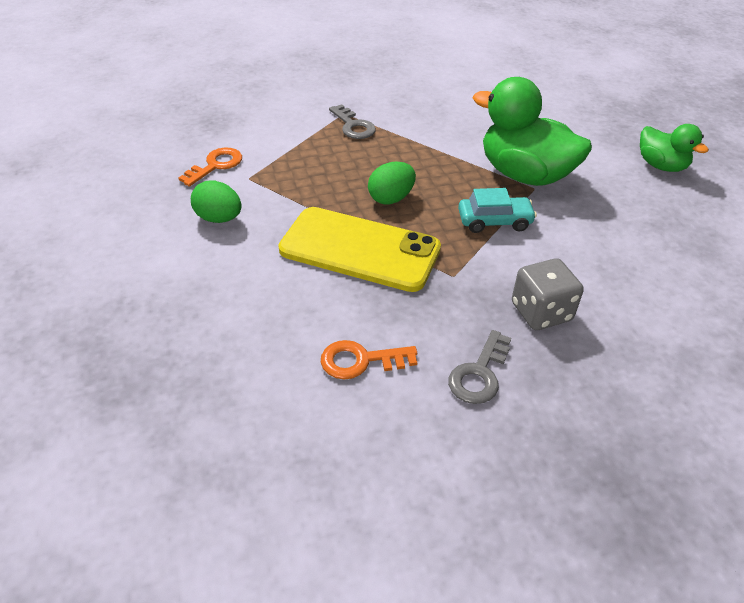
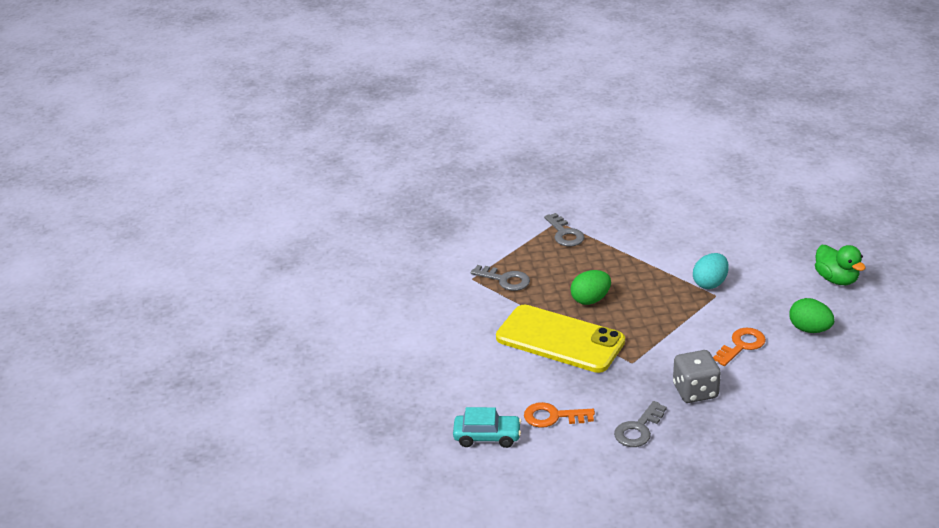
camera: 10 degrees right, 10 degrees down
(215, 165) = (444, 266): orange key -> orange key (741, 345)
(219, 218) = (448, 311): green egg -> green egg (809, 329)
(288, 178) = (505, 280): none -> grey key
(494, 221) = (674, 322): turquoise car -> turquoise car (487, 437)
(524, 175) = (710, 283): green duck -> turquoise egg

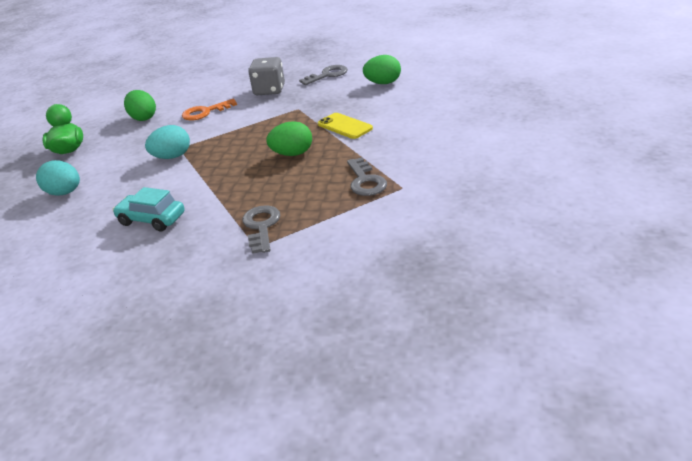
camera: 160 degrees left, 0 degrees up
(487, 437) = (438, 76): turquoise car -> turquoise car (152, 219)
(505, 280) = (365, 181): grey key -> grey key turned 150 degrees counterclockwise
(553, 417) = (383, 83): orange key -> green egg
(560, 340) = (345, 126): yellow phone -> yellow phone, size x0.49
(767, 238) = (65, 193): none -> turquoise egg

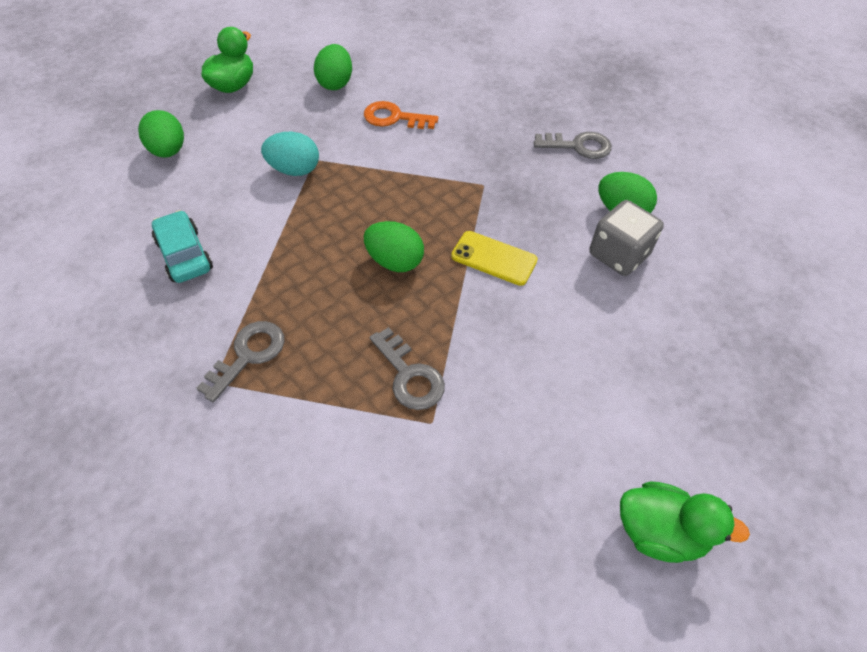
camera: 35 degrees right, 20 degrees up
(65, 193) = (168, 151): turquoise egg -> green egg
(269, 90) = (490, 127): grey dice -> grey dice (618, 255)
(345, 126) = (494, 258): yellow phone -> yellow phone turned 60 degrees counterclockwise
(365, 181) = (409, 375): grey key -> grey key turned 60 degrees counterclockwise
(551, 155) = (659, 531): none -> green duck

